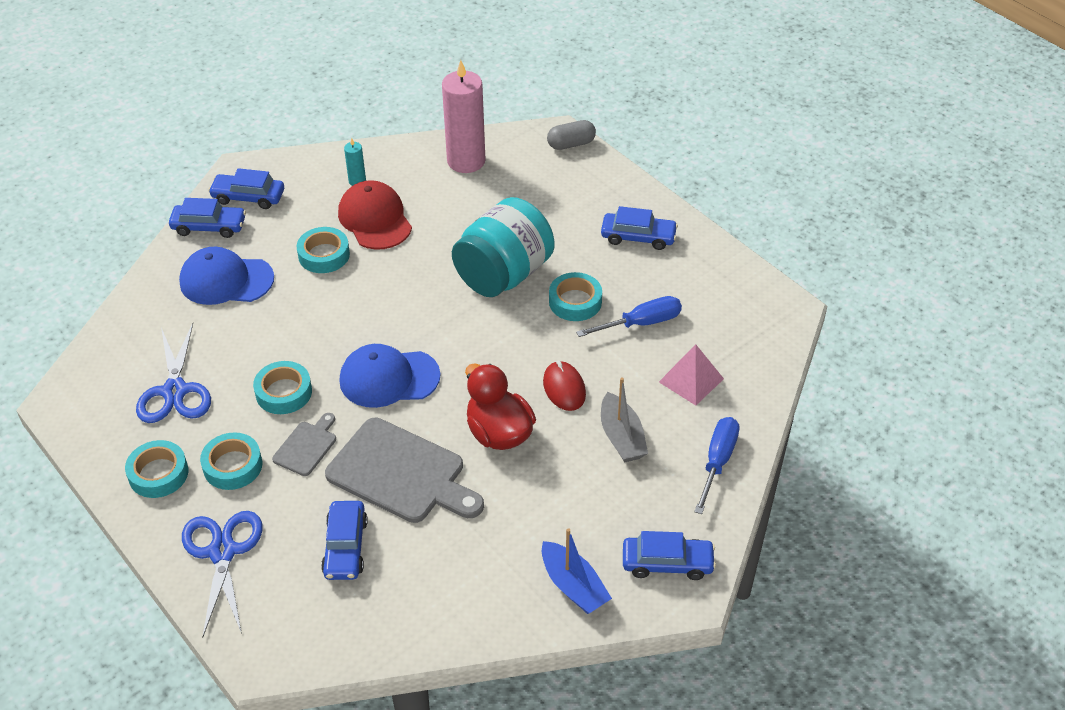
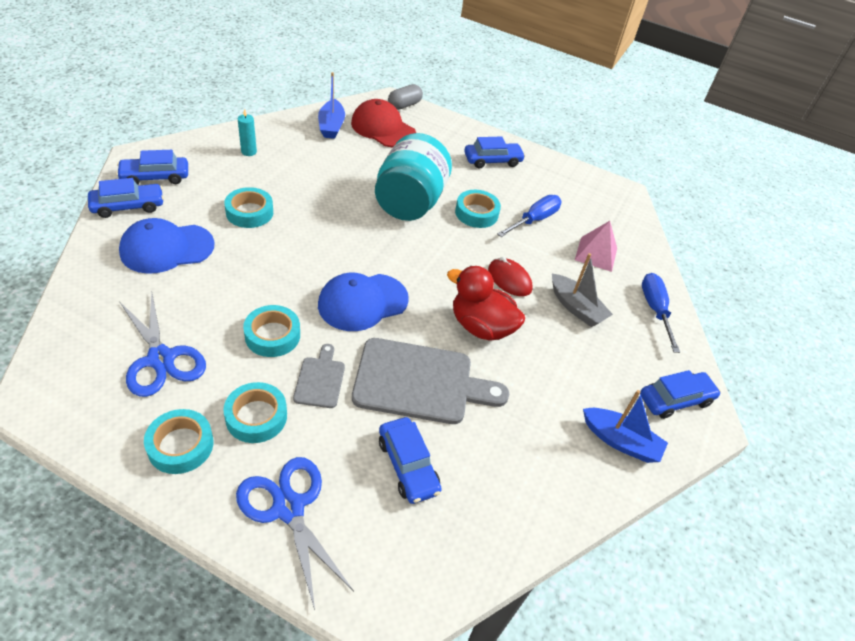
camera: 30 degrees left, 0 degrees up
(375, 219) = (280, 178): red cap -> red cap (383, 128)
(466, 161) = (331, 126): pink candle -> blue boat

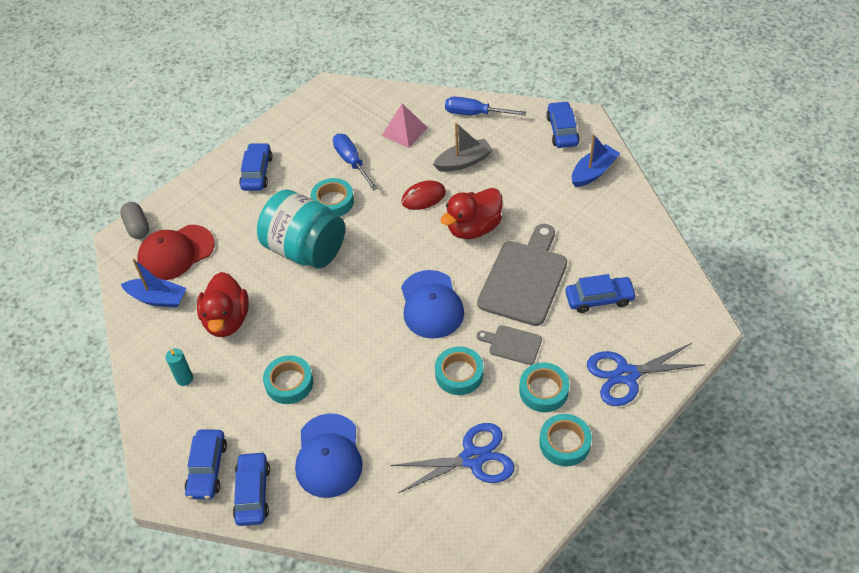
camera: 65 degrees left, 5 degrees up
(315, 166) = (227, 320): none -> red duck

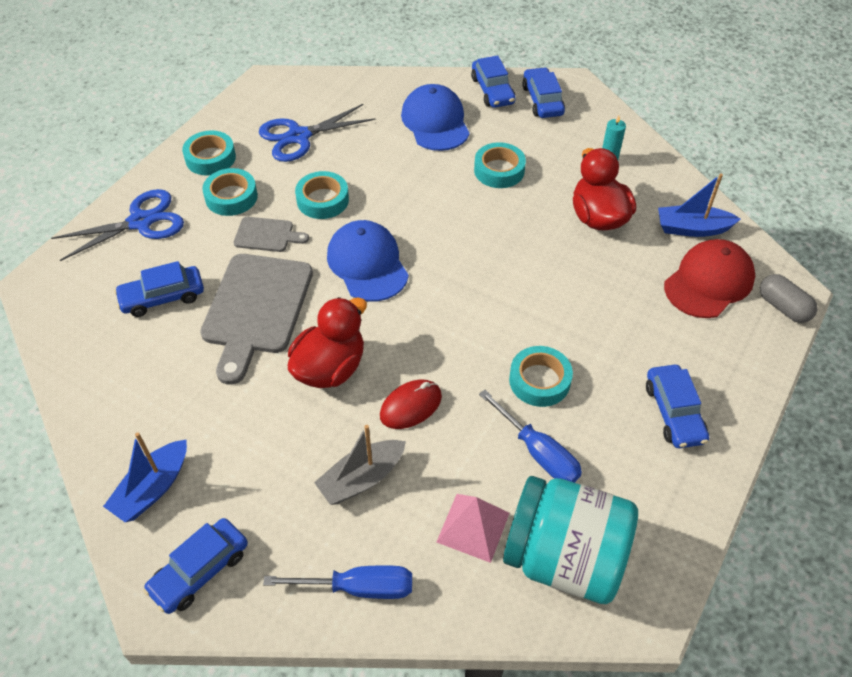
camera: 165 degrees right, 0 degrees up
(305, 249) = (546, 308): turquoise jar -> turquoise jar (564, 558)
(562, 130) = (200, 570): blue car -> blue car turned 60 degrees clockwise

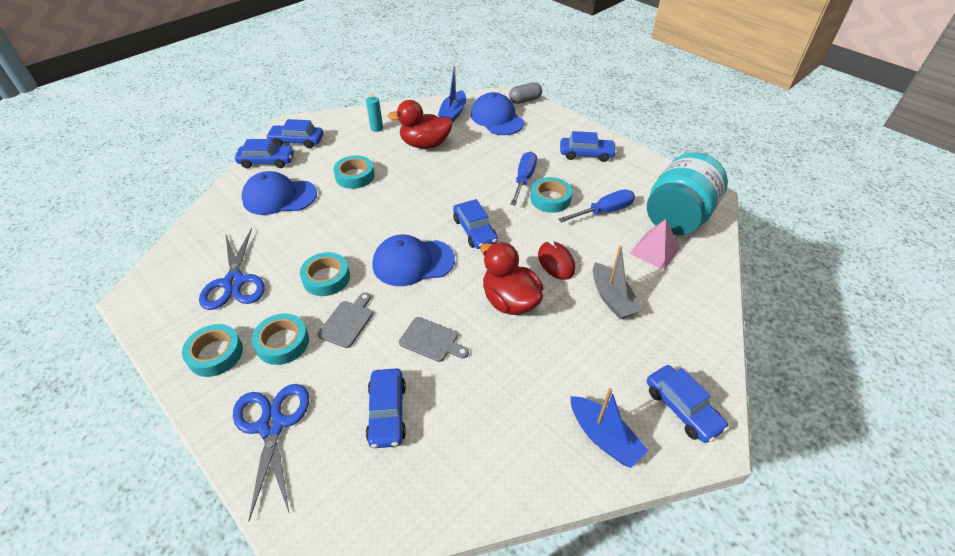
camera: 75 degrees left, 5 degrees down
(256, 309) = (431, 340): grey cutting board -> grey cutting board, size x0.49
(358, 587) = (696, 314): blue screwdriver -> blue screwdriver (524, 179)
(441, 309) = (474, 231): none -> blue car
(709, 282) = (497, 118): red cap -> blue cap

